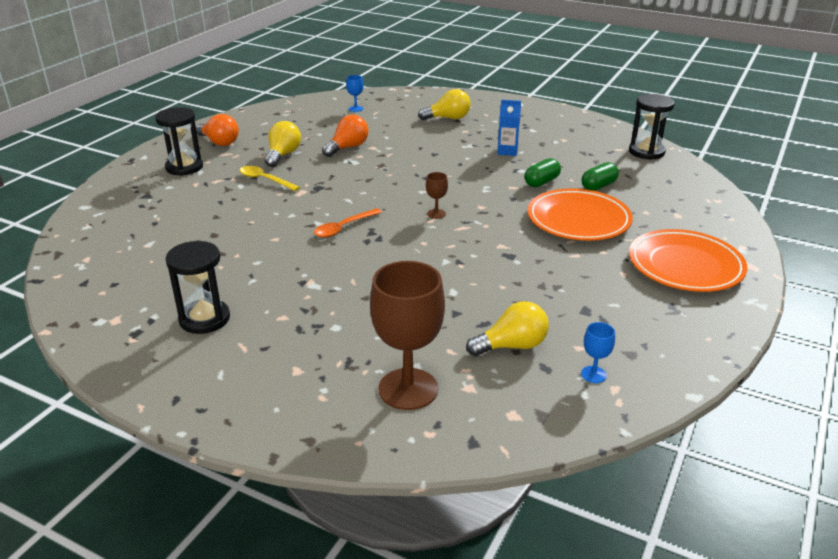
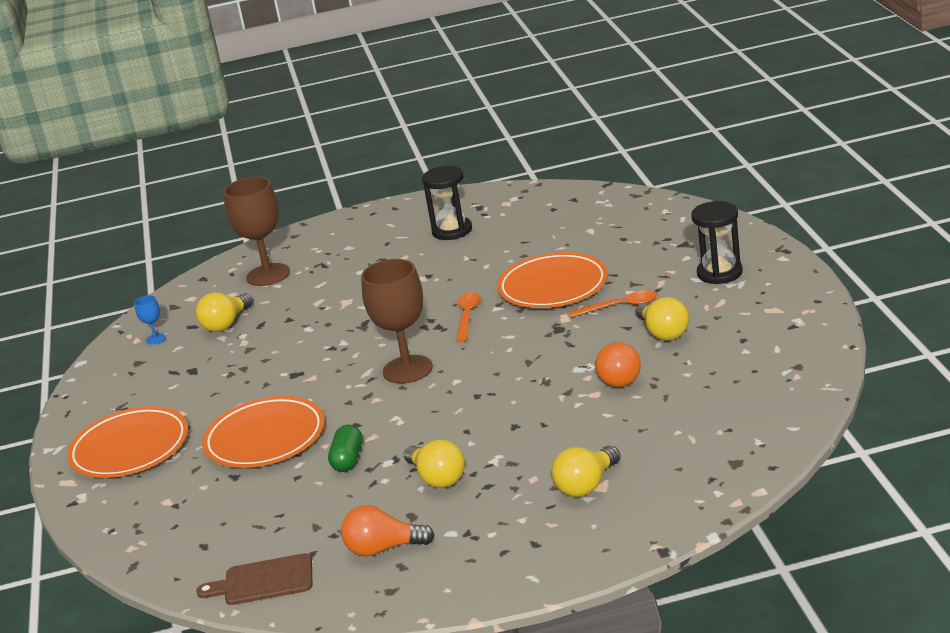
camera: 145 degrees right, 5 degrees down
(219, 142) = (758, 306): orange light bulb -> orange light bulb (383, 549)
(262, 215) = (553, 287): none -> orange plate
(265, 180) = (620, 306): yellow spoon -> orange spoon
(356, 109) = (726, 428): blue goblet -> none
(436, 214) = (407, 369): brown goblet -> brown goblet, size x2.31
(507, 151) = (437, 478): blue carton -> yellow light bulb
(598, 186) = (280, 490): green capsule -> none
(646, 152) = (263, 581): black hourglass -> brown cutting board

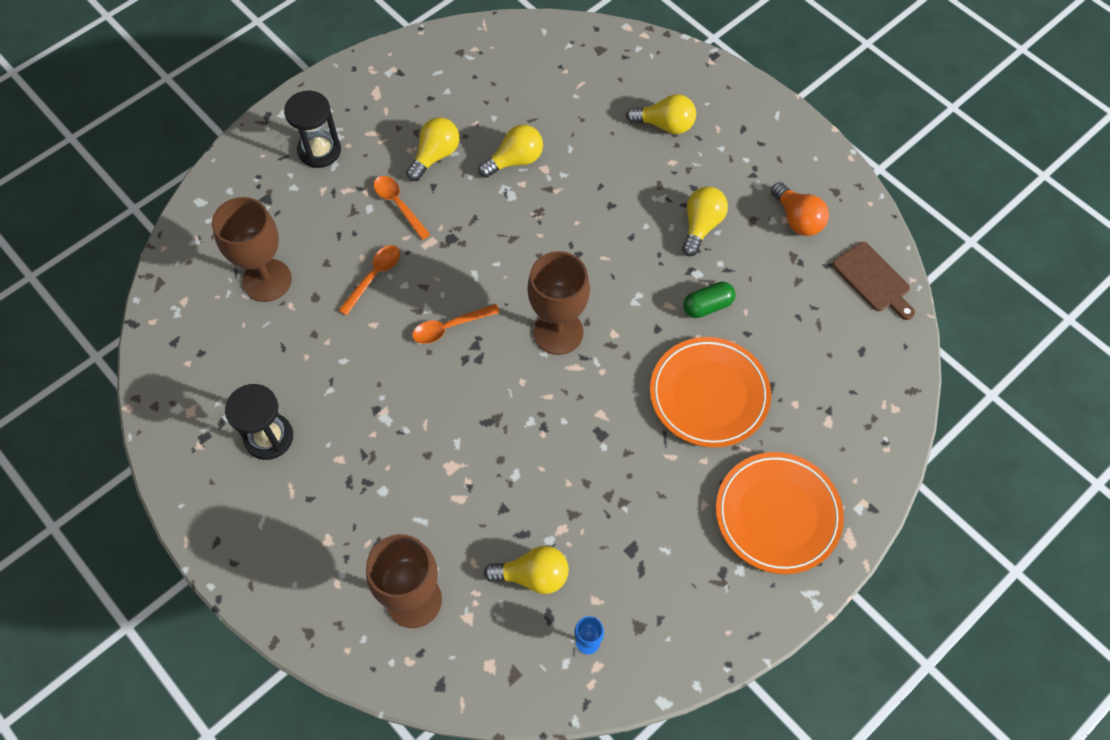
camera: 125 degrees left, 35 degrees up
(553, 287) = (374, 277): orange plate -> orange spoon
(595, 239) = (267, 280): none -> brown goblet
(619, 377) = (515, 160): orange light bulb -> yellow light bulb

